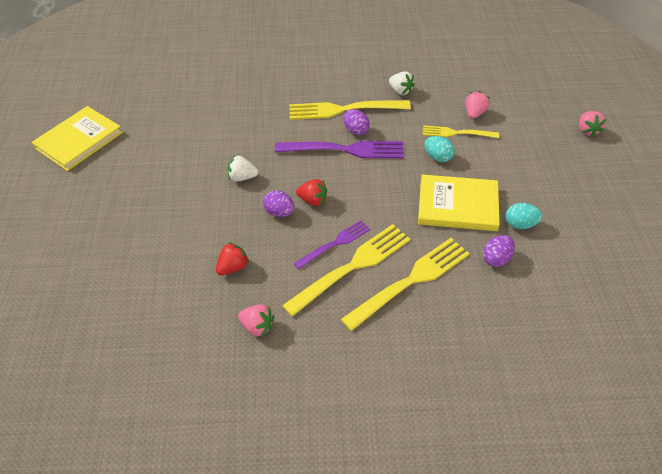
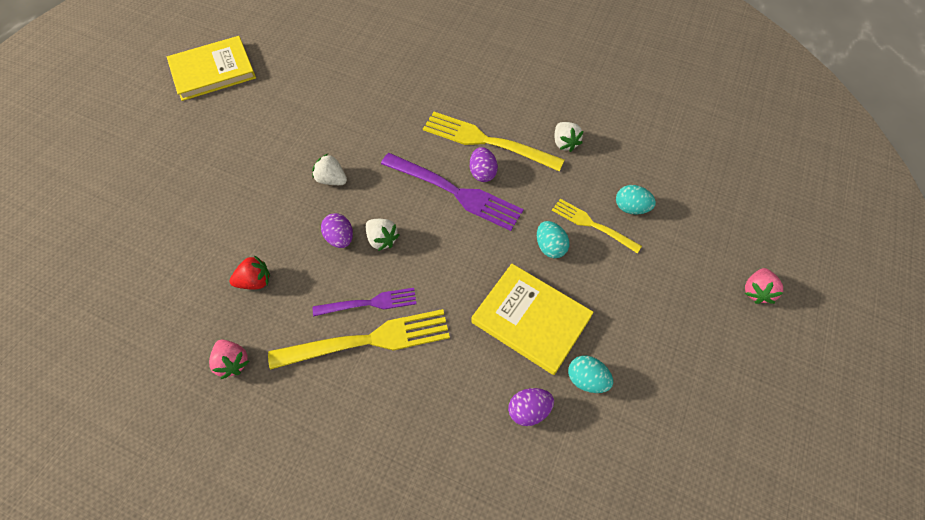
camera: 25 degrees right, 10 degrees up
(313, 200) = (382, 240): red strawberry -> white strawberry
(410, 281) = (416, 389): yellow fork -> none
(474, 113) = (631, 208): pink strawberry -> turquoise egg

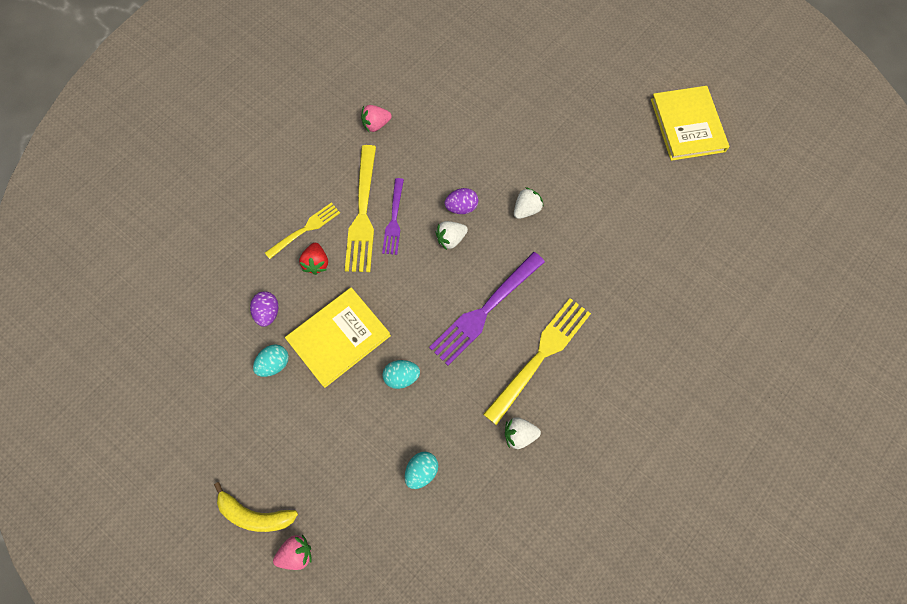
camera: 105 degrees right, 10 degrees up
(255, 281) = (439, 143): red strawberry -> red strawberry (316, 263)
(482, 173) = (501, 341): purple egg -> none
(592, 225) = (413, 425): yellow fork -> yellow fork (305, 229)
(745, 342) = (255, 514): none -> yellow banana
(756, 291) = (296, 553): pink strawberry -> pink strawberry turned 120 degrees clockwise

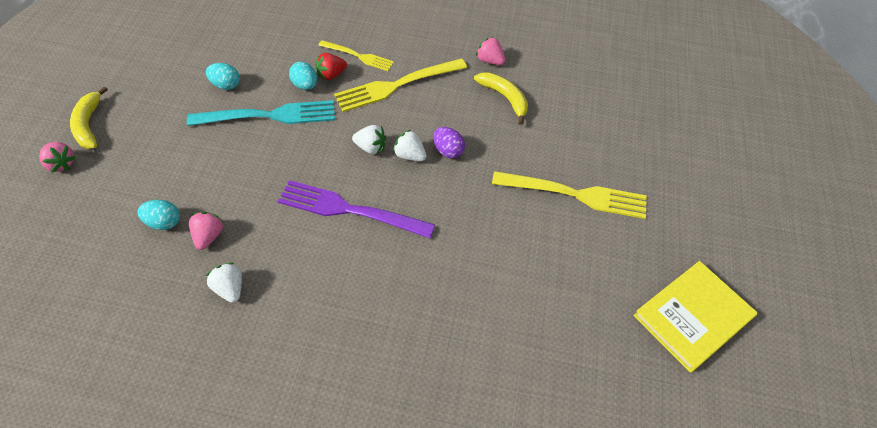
camera: 60 degrees right, 15 degrees down
(268, 313) = (270, 64): purple egg -> none
(339, 338) = (269, 115): yellow book -> turquoise fork
(394, 219) = (404, 108): purple fork -> none
(401, 377) = (251, 173): turquoise egg -> turquoise egg (305, 85)
(426, 135) = (504, 98): none -> yellow banana
(456, 436) = (208, 236): none -> pink strawberry
(526, 209) = (479, 202): white strawberry -> white strawberry (370, 147)
(540, 356) = (323, 275): yellow fork -> yellow fork (575, 194)

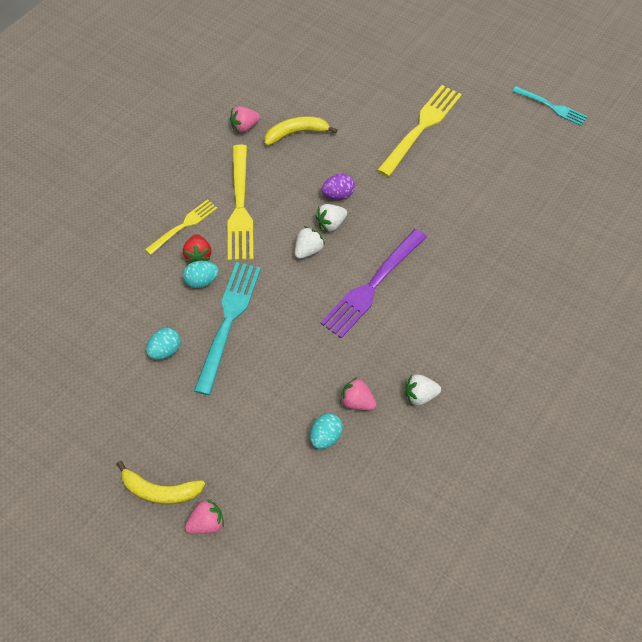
camera: 65 degrees left, 5 degrees up
(693, 317) = (551, 107): yellow book -> turquoise fork

